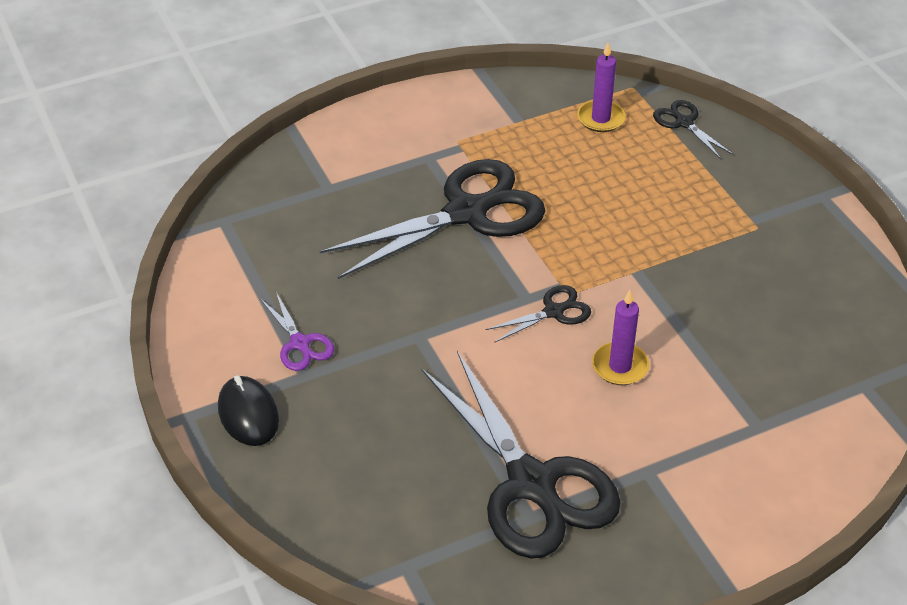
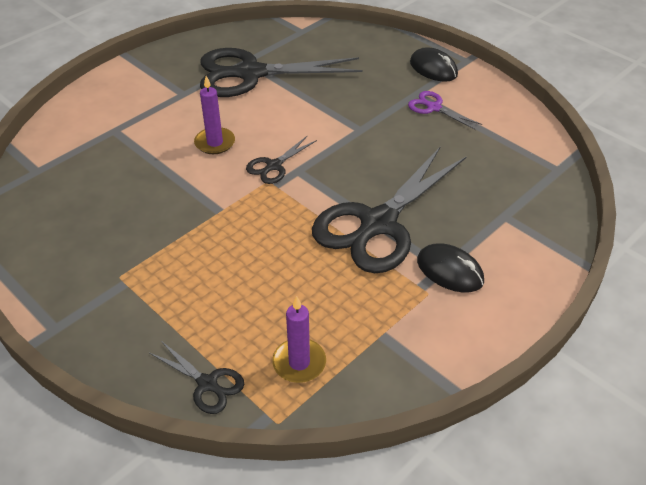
camera: 160 degrees right, 0 degrees up
(424, 153) = (450, 271): none -> black mouse
(532, 484) = (250, 74): black scissors -> black scissors turned 45 degrees counterclockwise

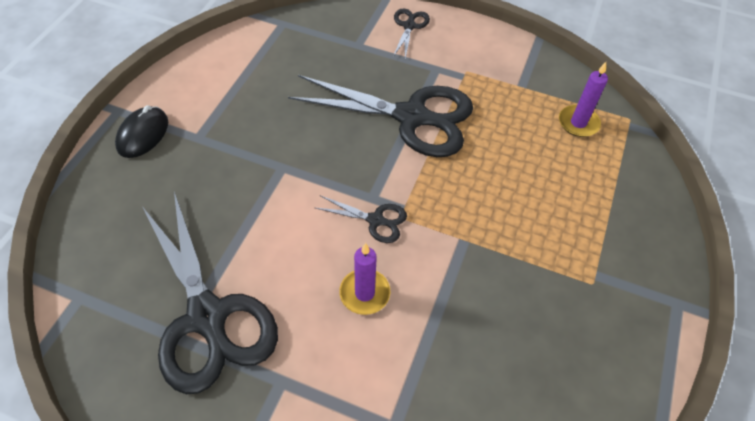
camera: 115 degrees left, 10 degrees up
(208, 384) = (635, 168): black scissors -> black scissors (409, 26)
(433, 107) = (220, 118): purple scissors -> none
(450, 271) = (437, 64): black mouse -> none

